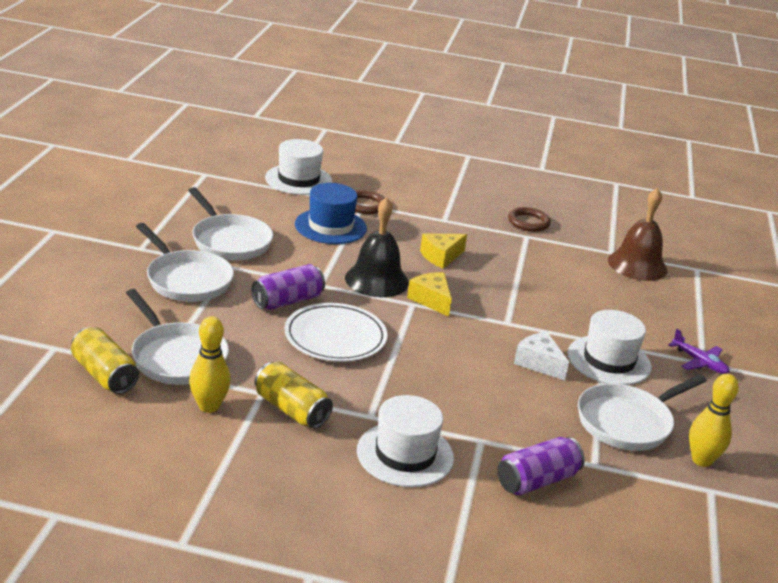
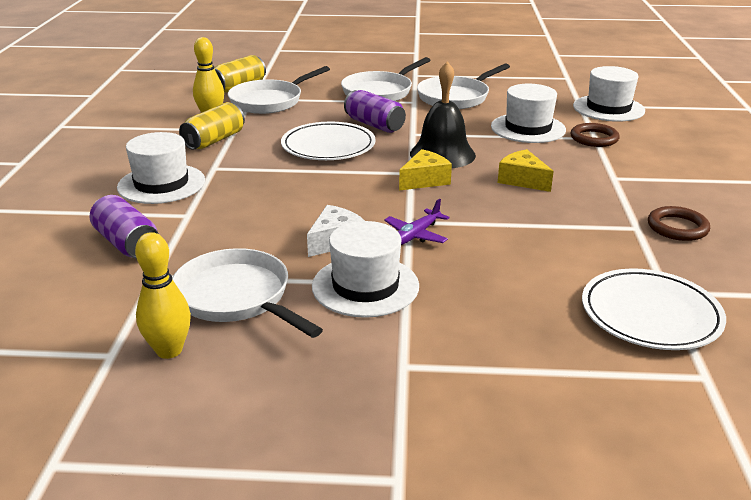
camera: 85 degrees right, 0 degrees up
(330, 226) = (528, 128): blue hat -> white hat
(637, 265) = (650, 314): brown bell -> white plate
(699, 362) = (401, 362): purple plane -> purple plane (416, 235)

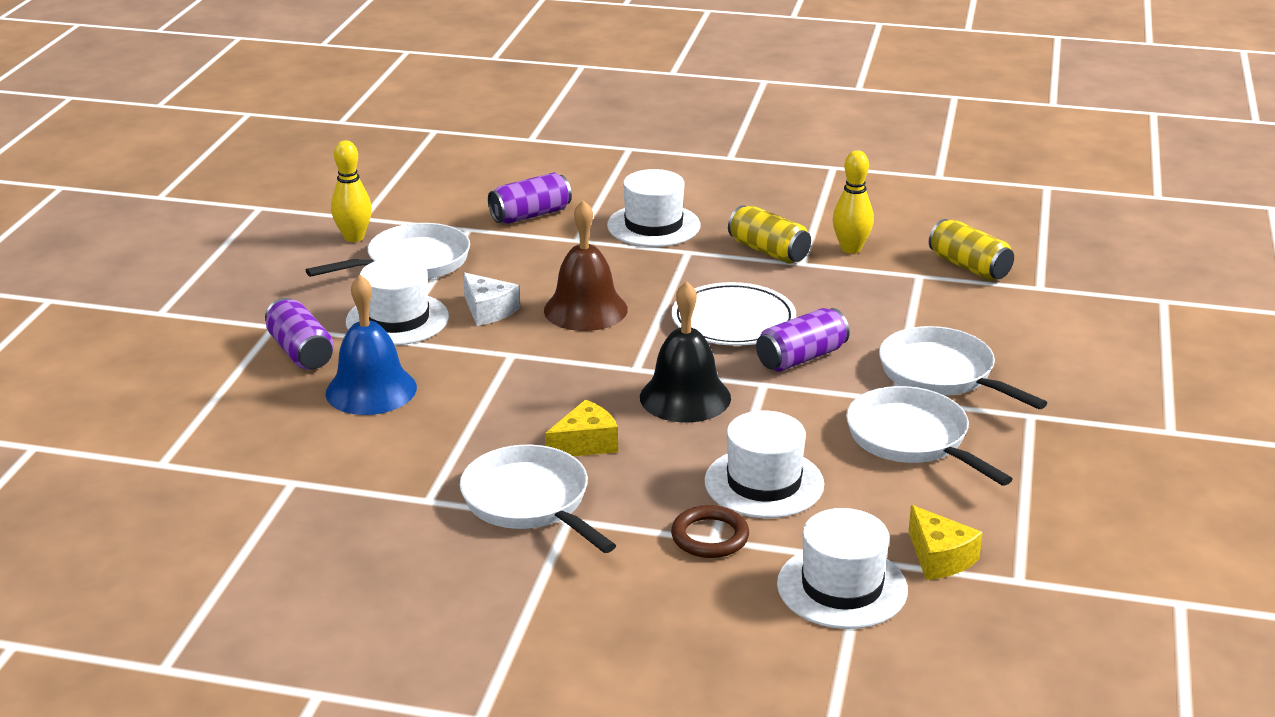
camera: 100 degrees right, 0 degrees up
(270, 101) = (906, 287): white pan -> white pan (530, 502)
(323, 198) = (585, 309): none -> brown bell
(416, 235) = (478, 354): purple plane -> none
(425, 180) = (609, 375): yellow cheese -> yellow cheese (939, 558)
(452, 333) = (301, 352): none -> purple can
(501, 278) = (371, 390): none -> blue bell
(650, 314) = (262, 460): white plate -> none
(677, 227) = (413, 530): brown ring -> none

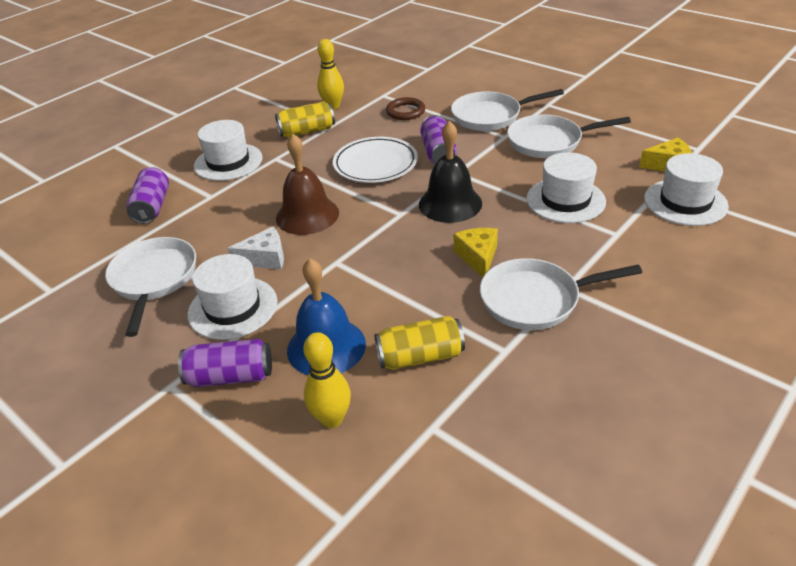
camera: 60 degrees left, 10 degrees up
(354, 237) = (76, 302): yellow bowling pin -> yellow bowling pin (332, 419)
(710, 537) = (614, 234): brown ring -> brown ring (405, 111)
(969, 267) = (389, 80): yellow can -> yellow can (420, 357)

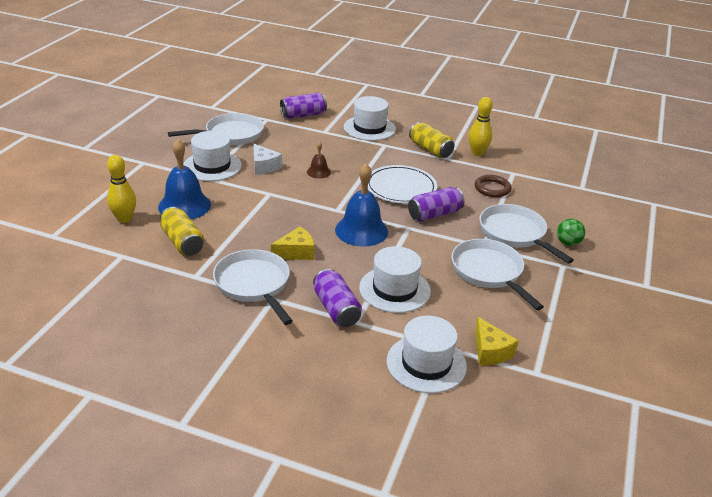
camera: 65 degrees right, 5 degrees down
(230, 376) = (153, 179): purple can -> purple can (336, 309)
(307, 215) = (318, 172): brown bell -> brown bell, size x0.50
(450, 203) = (361, 230): black bell -> blue bell
(514, 94) = (568, 243): none -> green ball

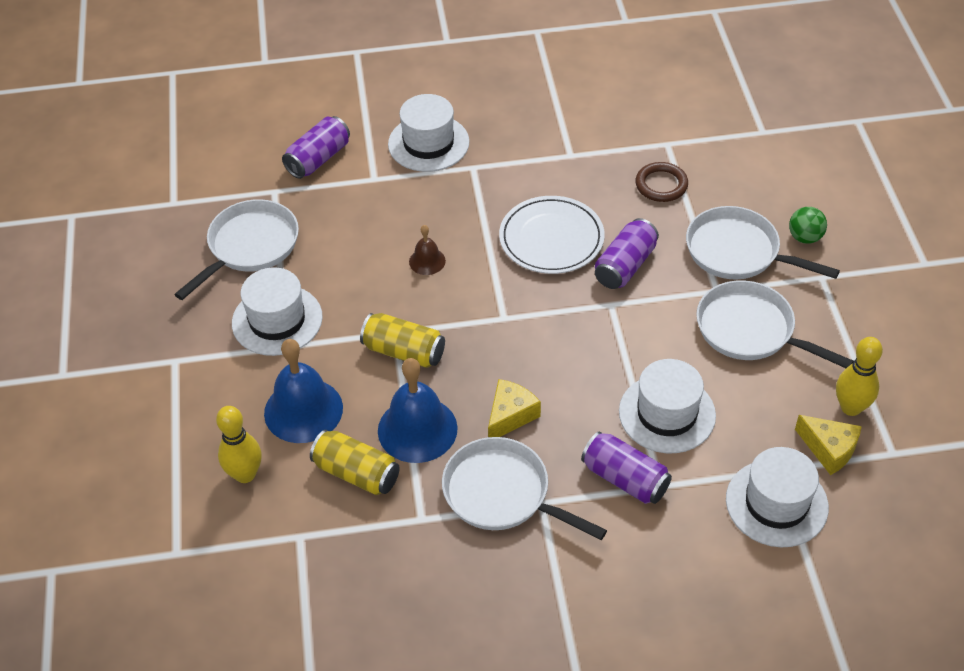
camera: 25 degrees left, 15 degrees up
(264, 166) = (347, 286): white cheese -> none
(361, 230) = (559, 338): blue bell -> blue bell (417, 429)
(430, 149) = (537, 148): yellow can -> yellow can (404, 351)
(477, 153) = (600, 127): yellow bowling pin -> yellow bowling pin (851, 407)

